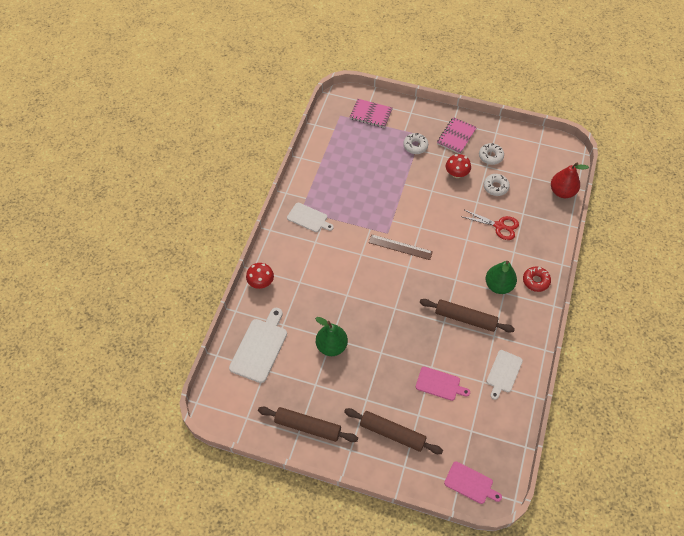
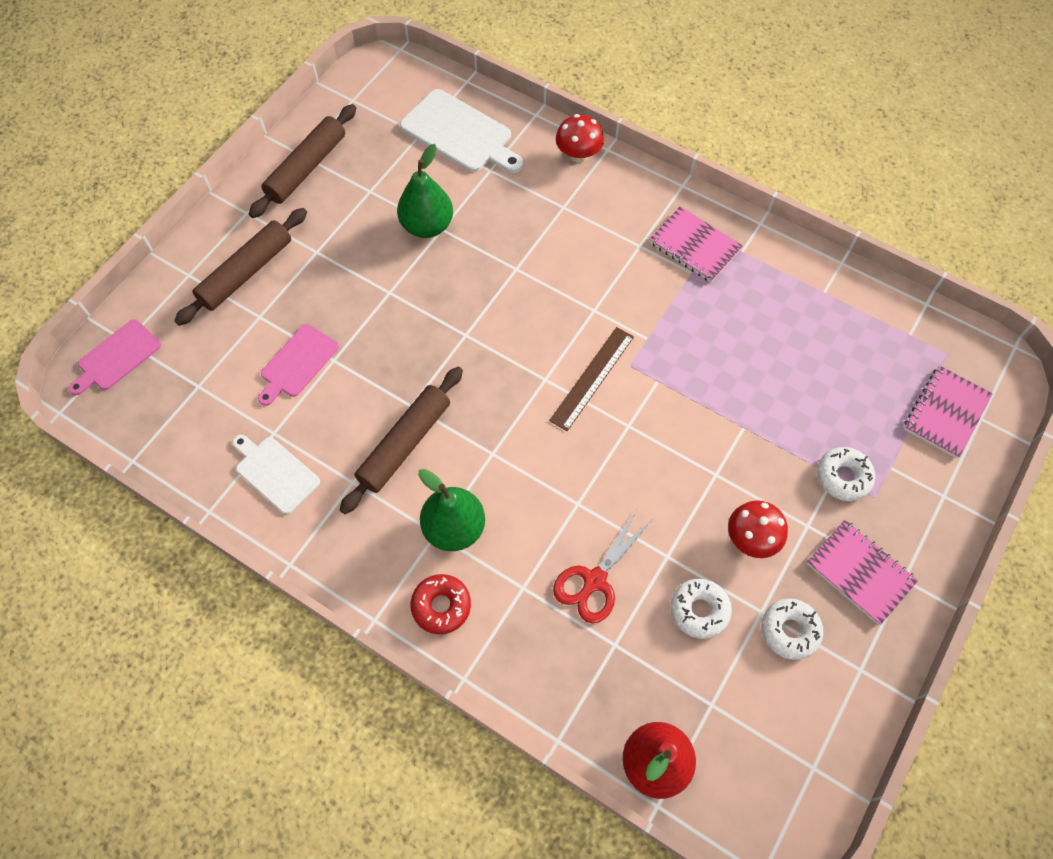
camera: 105 degrees right, 5 degrees up
(308, 218) = (694, 246): white cutting board -> pink notebook

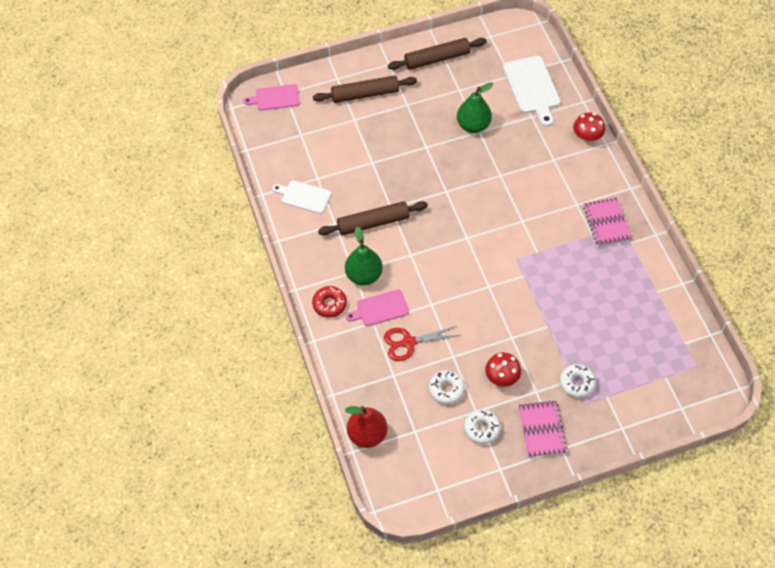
camera: 40 degrees right, 5 degrees down
(275, 473) = (304, 196): white cutting board -> white cutting board turned 60 degrees counterclockwise
(297, 363) = (354, 153): pink cutting board -> pink cutting board (380, 308)
(592, 378) = (491, 252): brown ruler -> none
(946, 413) = (664, 392): pink notebook -> none

